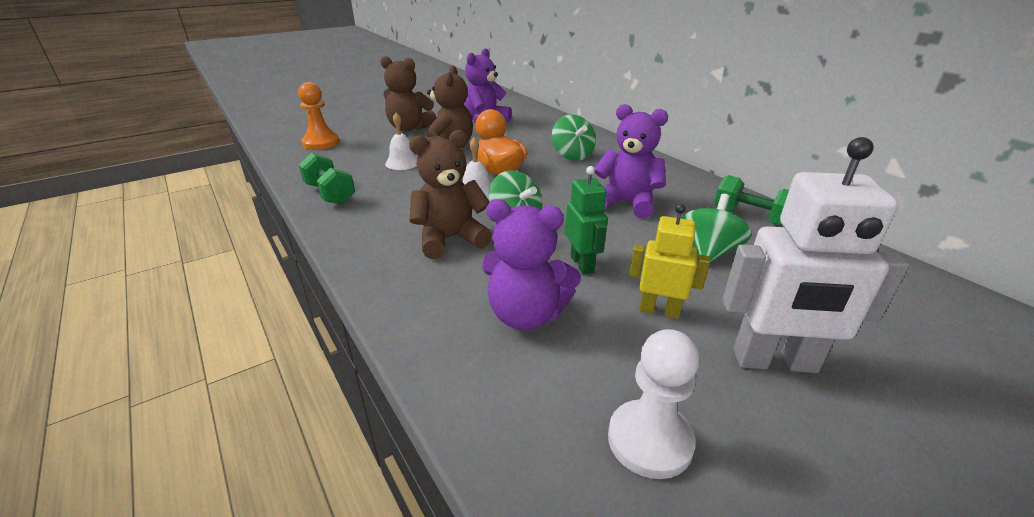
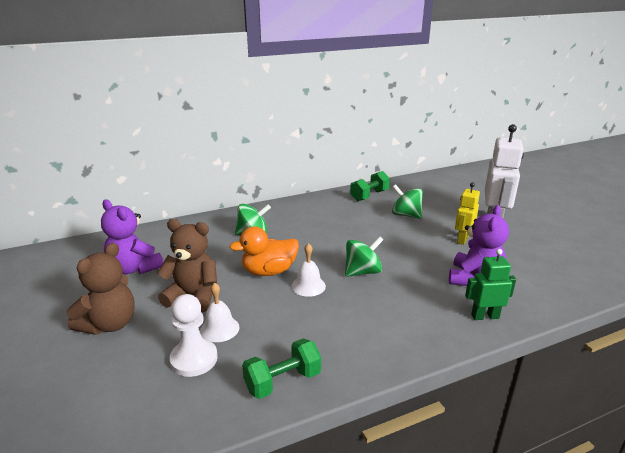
camera: 80 degrees left, 5 degrees down
(321, 143) = (106, 408): orange pawn -> none
(450, 239) = (386, 303): brown teddy bear -> none
(582, 264) = (420, 254): green robot -> green robot (485, 316)
(627, 203) = (343, 227): purple teddy bear -> none
(649, 440) = (551, 259): white pawn -> white pawn (194, 359)

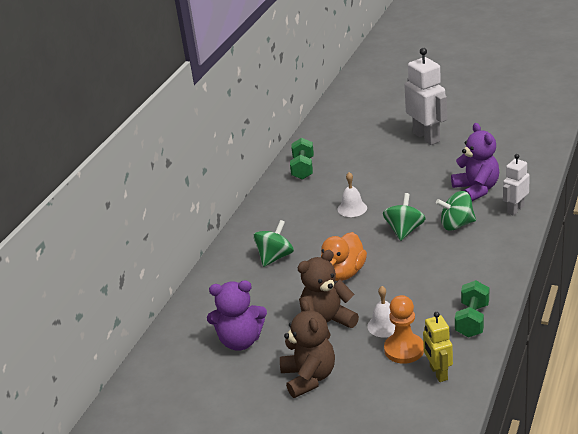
camera: 40 degrees left, 5 degrees up
(194, 359) = (404, 350): white pawn -> orange pawn
(308, 286) = (387, 263): white bell -> white bell (352, 208)
(406, 215) = (359, 169): green spinning top -> green spinning top (456, 225)
(462, 239) = (428, 165): yellow robot -> yellow robot (438, 373)
(485, 316) = (515, 209): green robot -> white robot

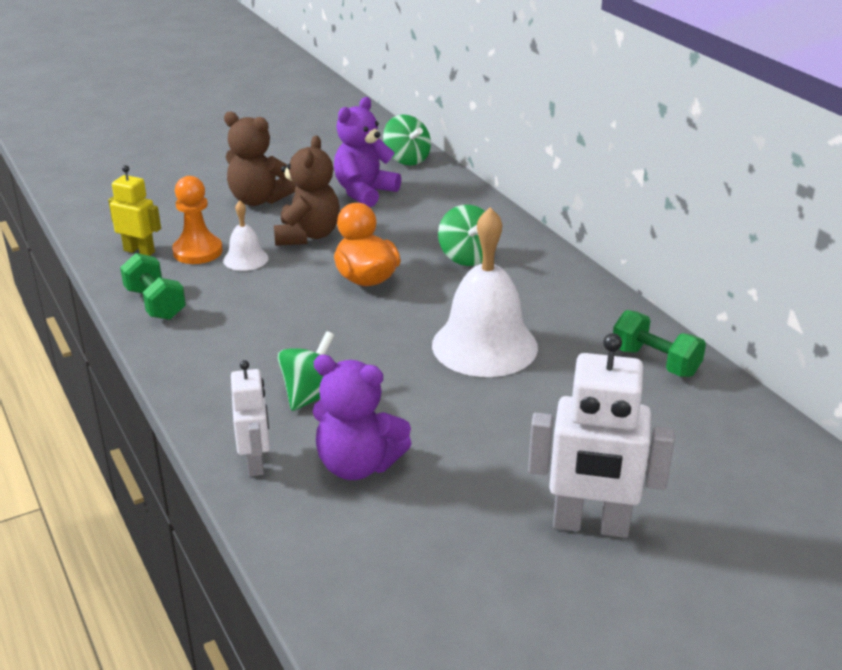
camera: 125 degrees right, 0 degrees up
(352, 208) = (484, 345): white bell -> white bell, size x2.08
(404, 230) = (370, 353): green spinning top -> green spinning top (407, 159)

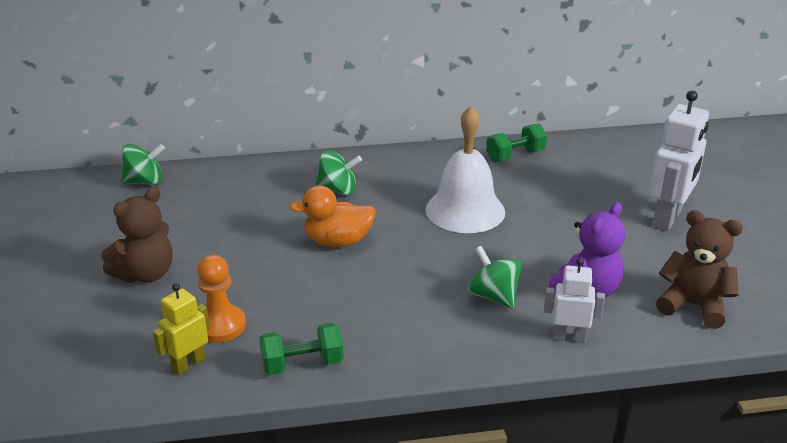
camera: 70 degrees left, 0 degrees up
(245, 259) = (257, 298): white bell -> none
(307, 235) = (241, 257): brown teddy bear -> brown teddy bear (693, 305)
(364, 192) = (187, 214): purple teddy bear -> none

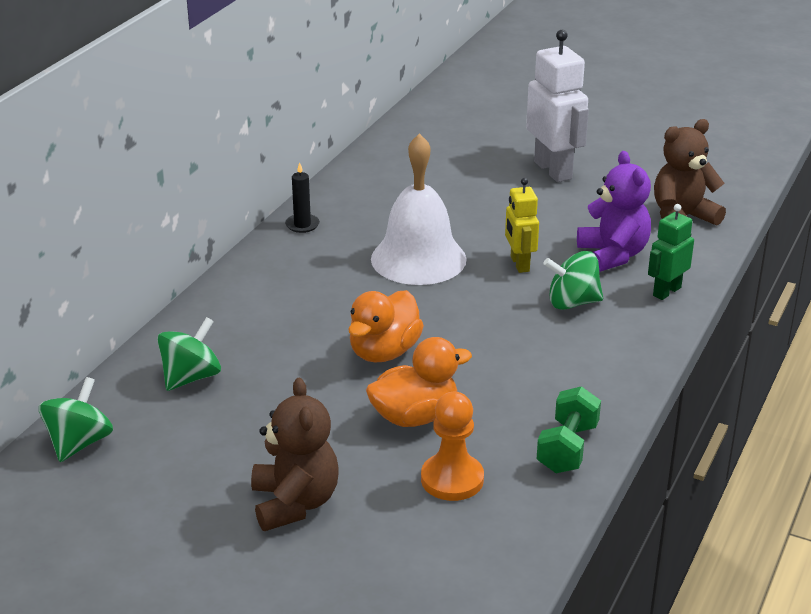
camera: 55 degrees left, 0 degrees up
(188, 364) = (498, 522): yellow robot -> yellow robot (519, 264)
(277, 282) = (415, 416): none -> orange duck
(338, 190) = (285, 315): green spinning top -> green spinning top (191, 377)
(447, 154) = (302, 225): none -> black candle
(515, 156) = (357, 192): green dumbbell -> none
(569, 337) = (666, 291): white robot -> green robot

